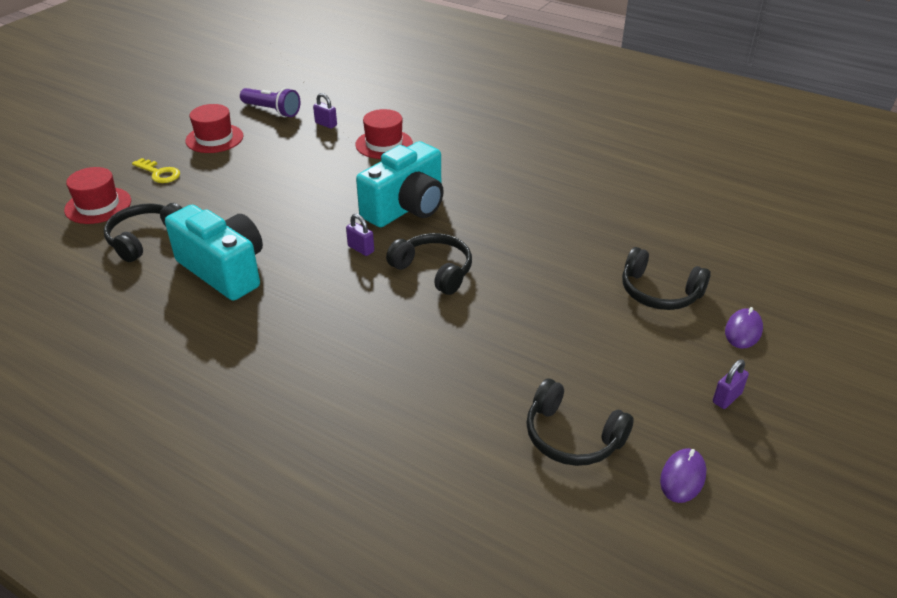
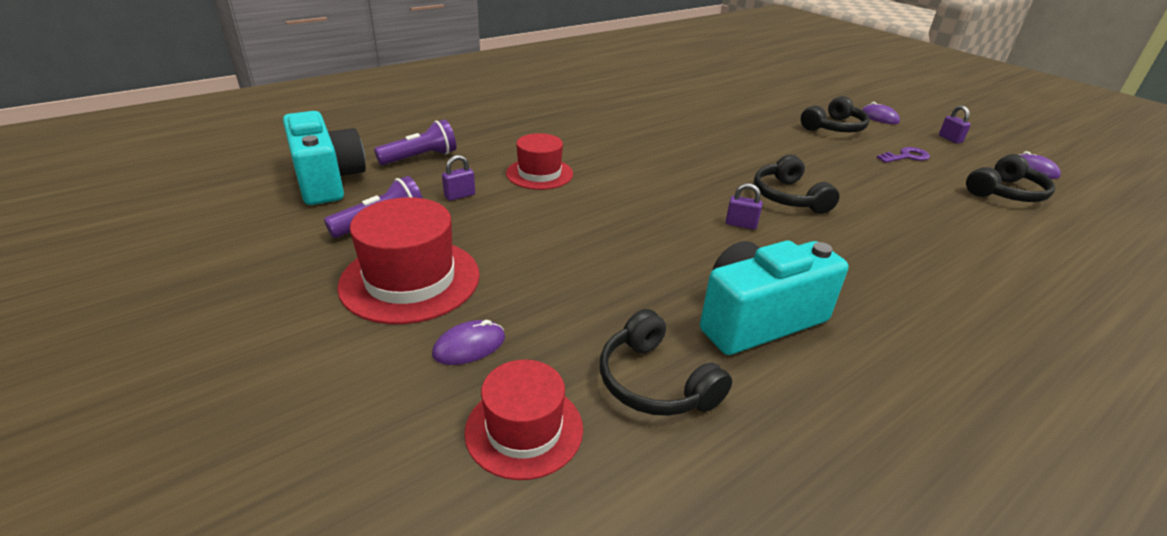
camera: 70 degrees left, 5 degrees down
(159, 173) = (469, 346): yellow key -> purple mouse
(214, 138) = (410, 280): red hat -> red hat, size x1.53
(361, 249) = (741, 224): purple padlock -> purple padlock turned 45 degrees clockwise
(373, 95) = (420, 158): none -> purple flashlight
(406, 207) = (674, 188): turquoise camera -> turquoise camera (327, 180)
(434, 270) = (788, 197): black headphones -> black headphones turned 75 degrees counterclockwise
(616, 353) = (906, 157): none -> purple key

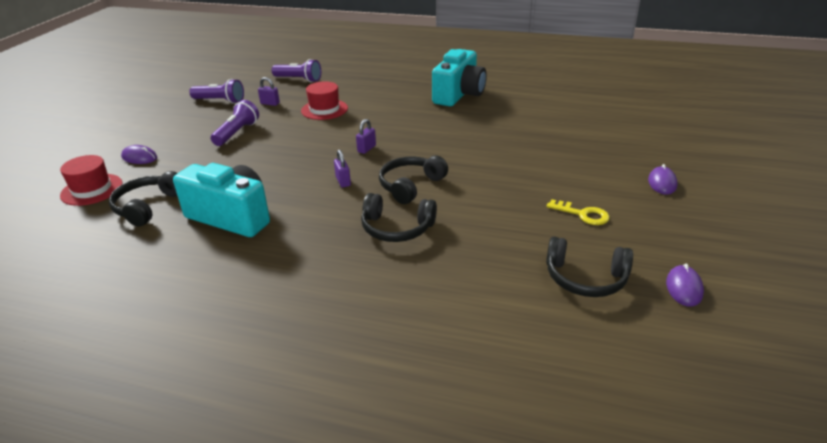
camera: 55 degrees right, 0 degrees up
(327, 180) = (245, 75): turquoise camera -> turquoise camera (459, 94)
(410, 280) = (178, 126): red hat -> none
(514, 243) = (237, 133): none -> purple flashlight
(834, 127) = (588, 169): black headphones -> black headphones (396, 228)
(906, 157) = (582, 214): purple key -> yellow key
(950, 139) = (679, 228): purple padlock -> purple padlock (366, 149)

